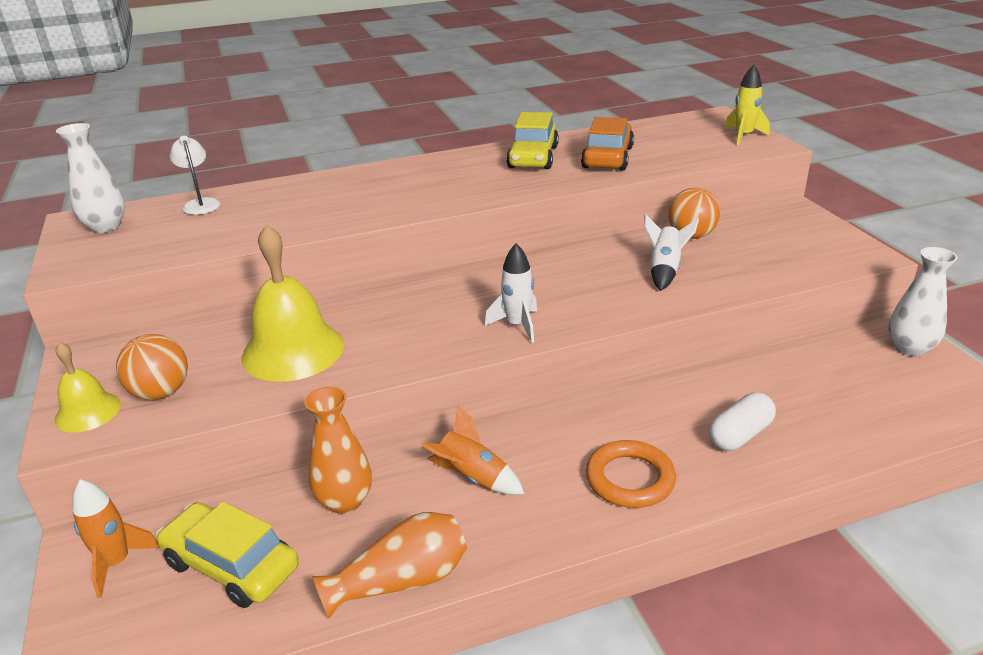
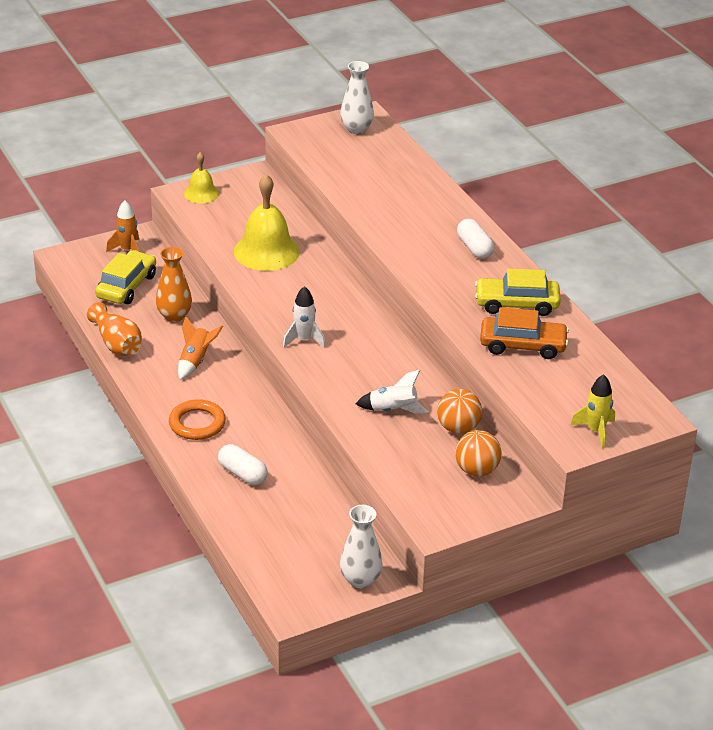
camera: 80 degrees right, 5 degrees up
(161, 393) = (220, 213): orange ball -> orange ball (476, 470)
(200, 204) = (398, 158): white lamp -> none
(421, 171) = (474, 248): none -> white capsule

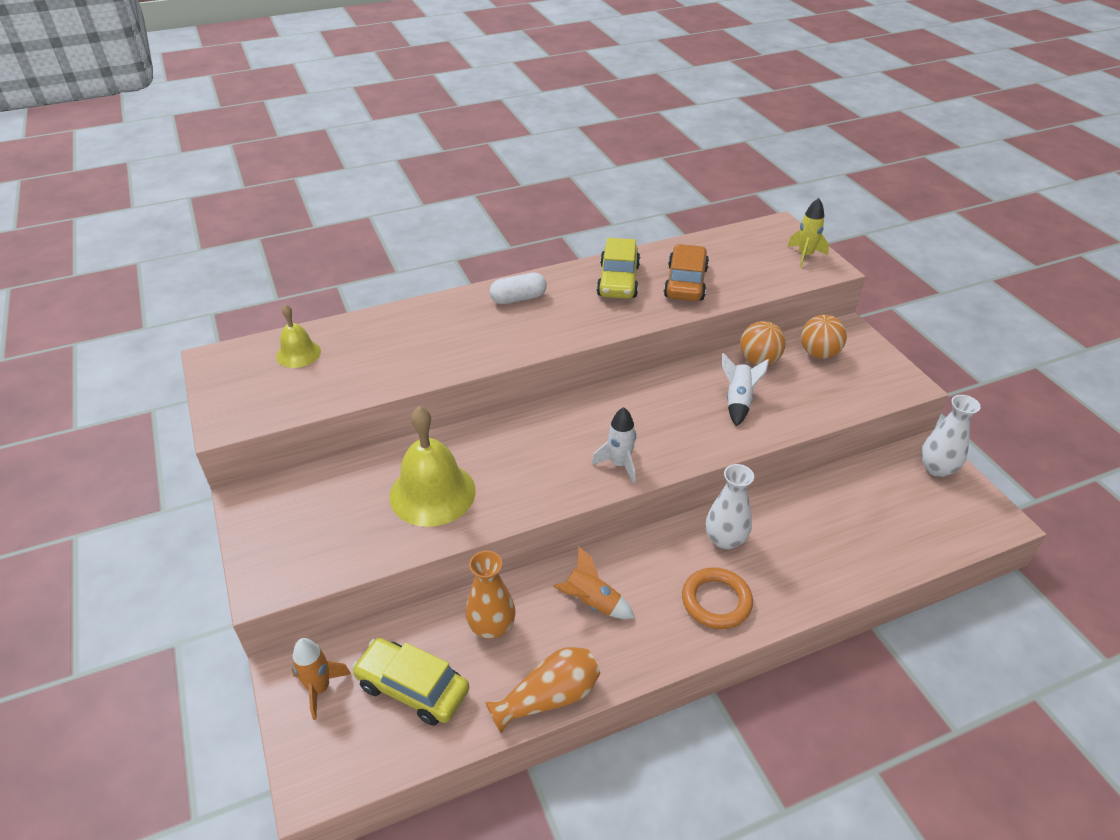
camera: 85 degrees left, 5 degrees up
(201, 193) = (273, 560): yellow bell -> yellow bell (298, 353)
(242, 474) = (800, 558): white capsule -> none
(356, 129) = (243, 368): white vase -> white vase (725, 539)

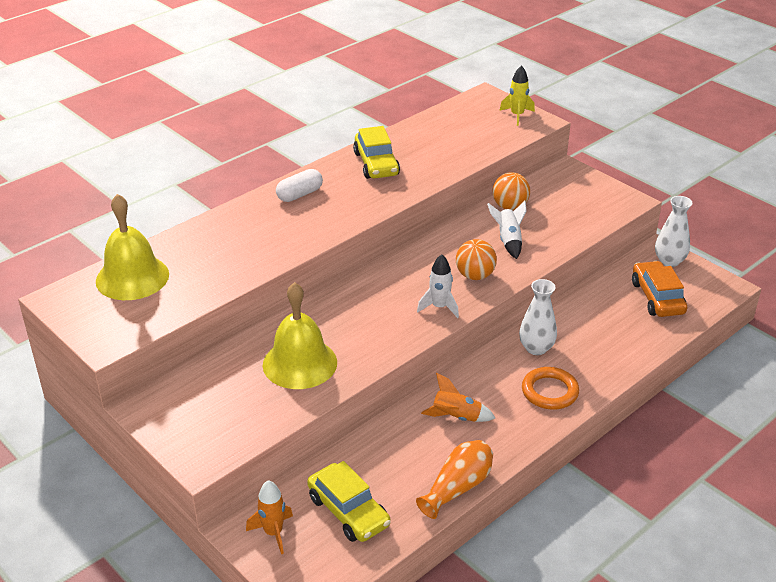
camera: 20 degrees left, 5 degrees down
(298, 353) = (132, 277): yellow bell -> yellow bell, size x1.80
(412, 688) = (348, 511): yellow car -> yellow car turned 135 degrees counterclockwise
(492, 627) = (387, 454): orange vase -> none
(685, 282) = (432, 155): orange car -> orange car (657, 297)
(819, 353) = (553, 192): orange ball -> orange ball (475, 275)

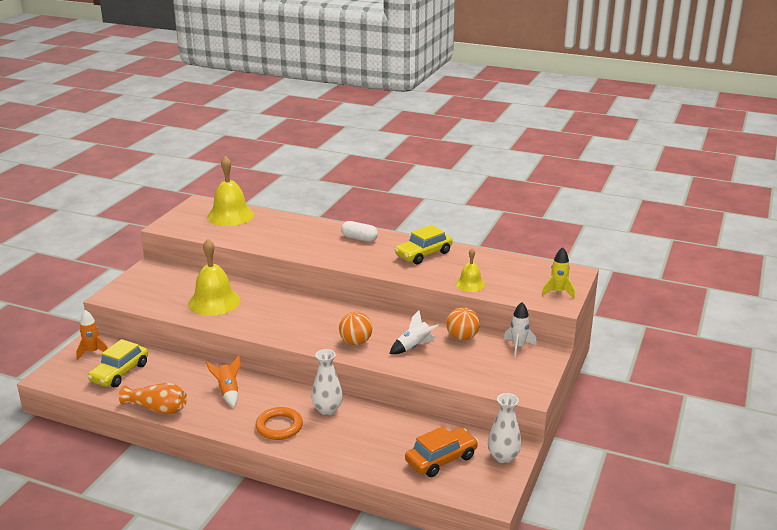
camera: 65 degrees right, 10 degrees down
(439, 307) = (306, 336): white rocket -> white rocket (518, 347)
(466, 156) = (470, 284): none -> yellow bell

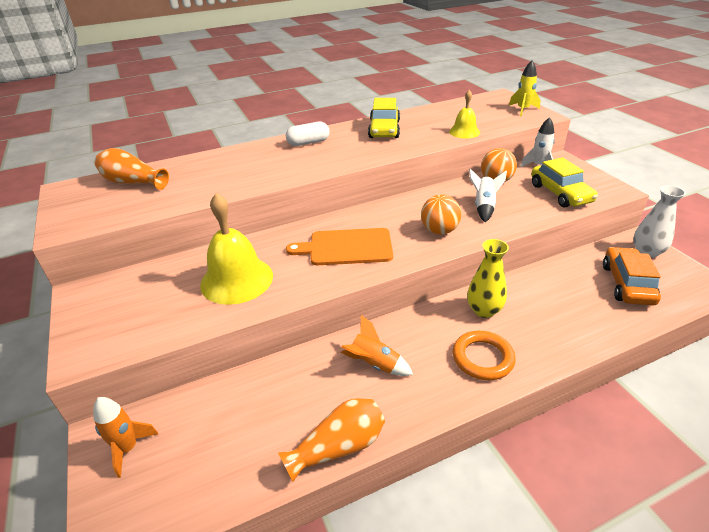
camera: 45 degrees left, 10 degrees up
(120, 373) = (213, 444): yellow car -> yellow car (560, 193)
(230, 215) = (133, 182): yellow bell -> orange vase
(291, 319) = (347, 247): none -> orange cutting board
(327, 409) = (484, 310): white vase -> yellow vase

